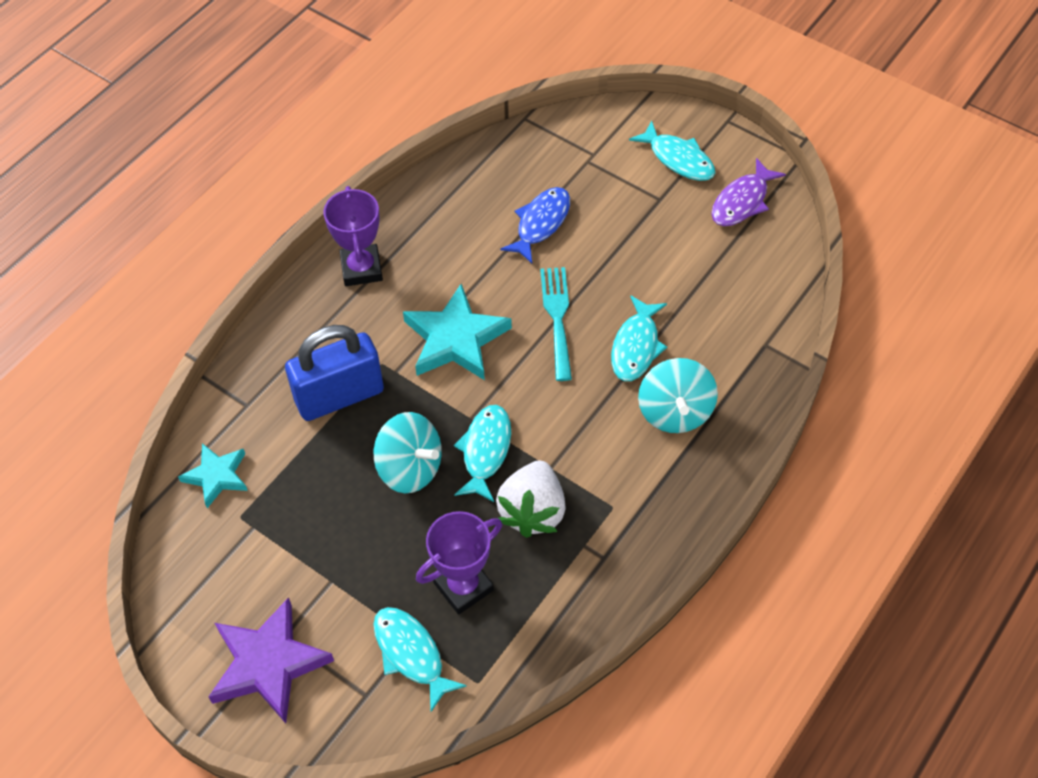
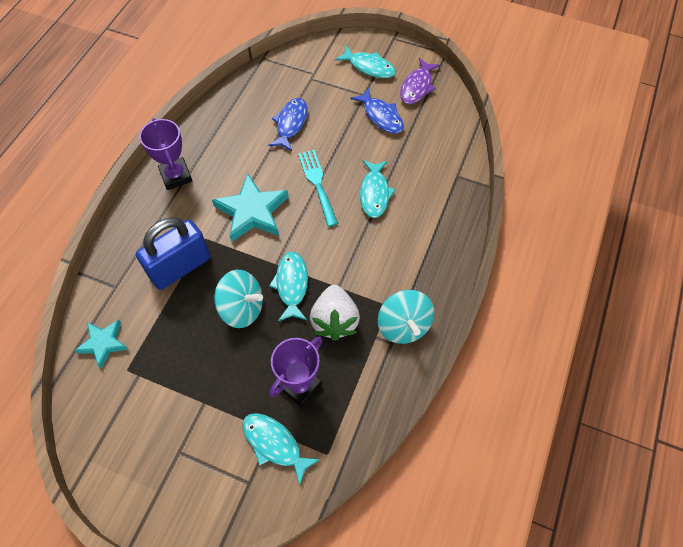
camera: 15 degrees left, 5 degrees up
(268, 663) = (171, 476): purple star -> none
(675, 412) = (412, 232): turquoise spinning top -> turquoise spinning top (403, 325)
(676, 236) = (381, 116): none -> blue fish

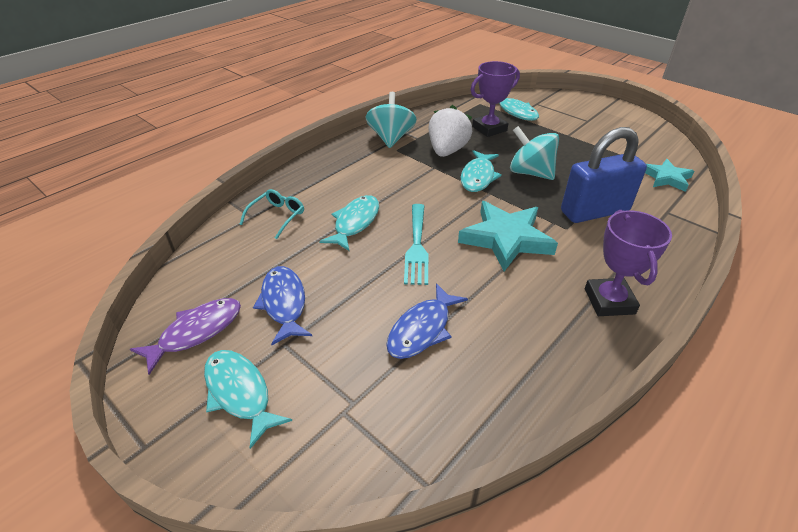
camera: 160 degrees left, 20 degrees down
(438, 181) = (277, 217): none -> turquoise glasses

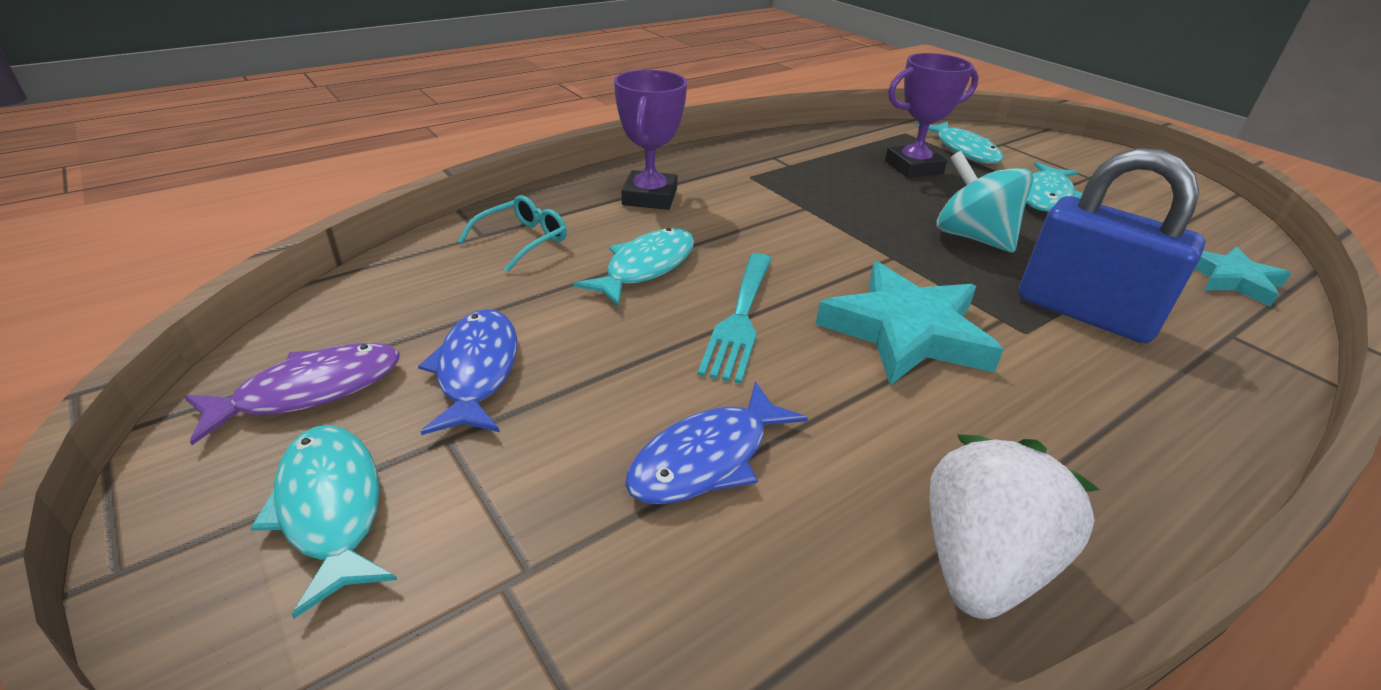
camera: 10 degrees right, 5 degrees down
(391, 138) = (746, 160): turquoise spinning top -> none
(447, 151) = (834, 188): white strawberry -> white strawberry (981, 564)
(478, 177) = (878, 231): turquoise fish -> turquoise fish (1046, 196)
(594, 211) = (1084, 313): blue padlock -> blue padlock turned 45 degrees clockwise
(609, 301) = (1095, 473): purple trophy -> purple trophy (650, 197)

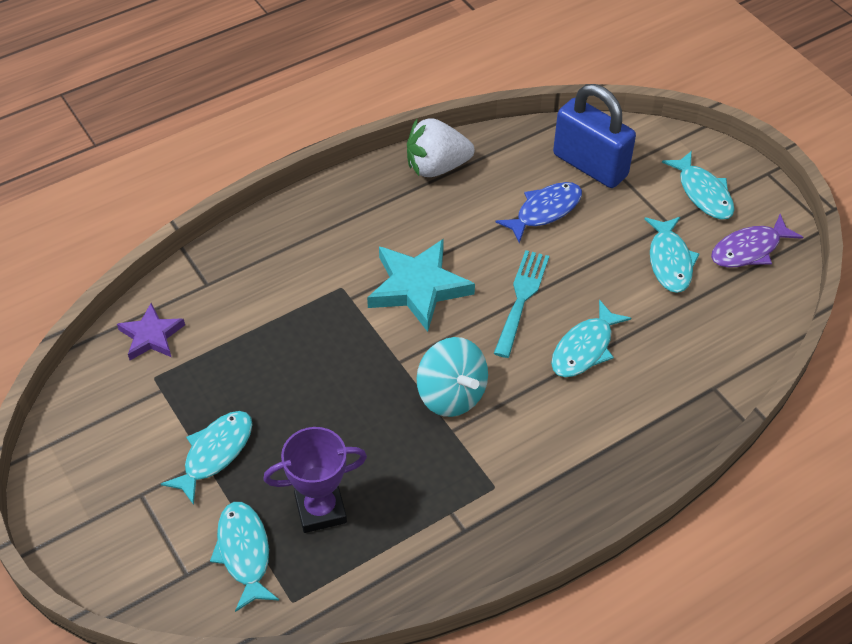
camera: 175 degrees left, 15 degrees up
(476, 371) = (669, 261): blue fish -> turquoise fish
(522, 241) = (681, 379): turquoise glasses -> none
(650, 197) = (589, 445): purple trophy -> none
(972, 237) = (323, 387): turquoise spinning top -> turquoise spinning top (451, 395)
(981, 564) = (436, 167): white strawberry -> white strawberry turned 45 degrees clockwise
(1084, 313) = (290, 303): blue padlock -> blue padlock (590, 165)
(1232, 280) = (151, 336): turquoise star -> purple star

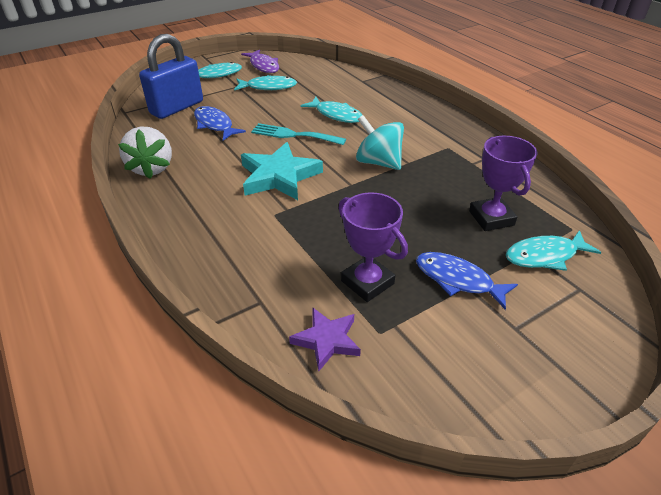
camera: 90 degrees left, 10 degrees down
(215, 453) = (457, 280): turquoise fish -> blue fish
(221, 370) = (367, 282): none -> purple trophy
(451, 395) = (378, 162): turquoise spinning top -> turquoise spinning top turned 105 degrees counterclockwise

